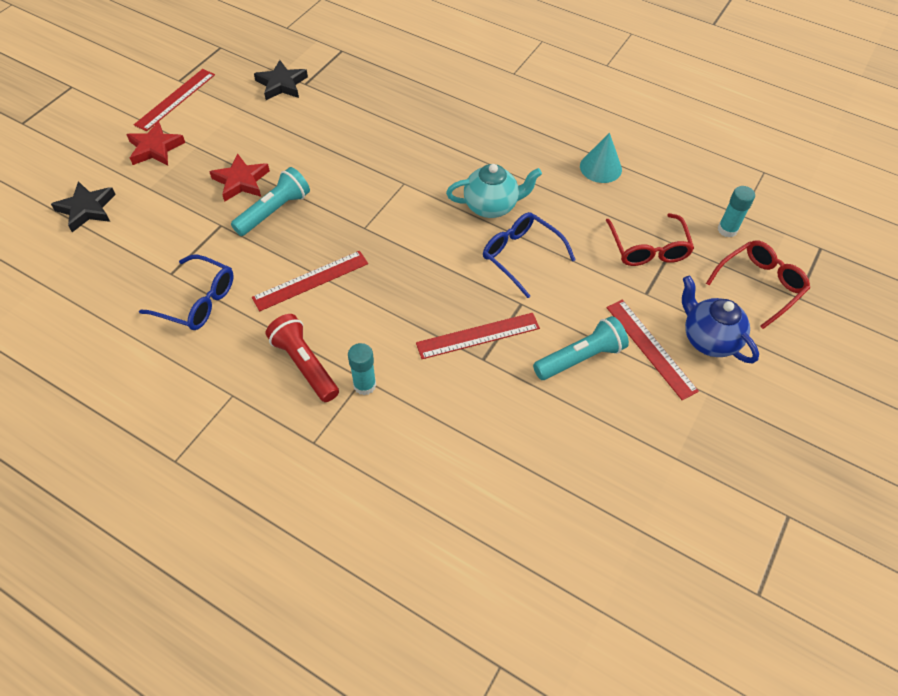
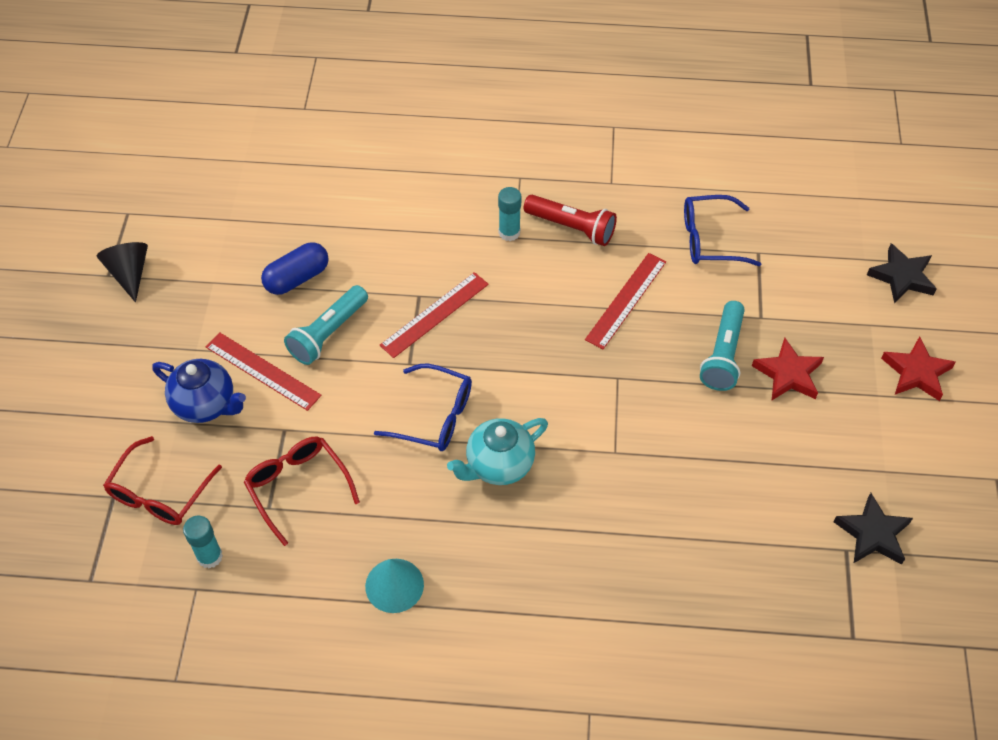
camera: 155 degrees right, 0 degrees up
(175, 99) = (968, 448): red ruler -> none
(590, 426) = (297, 278): none -> blue capsule
(764, 507) = (129, 273): none -> black cone

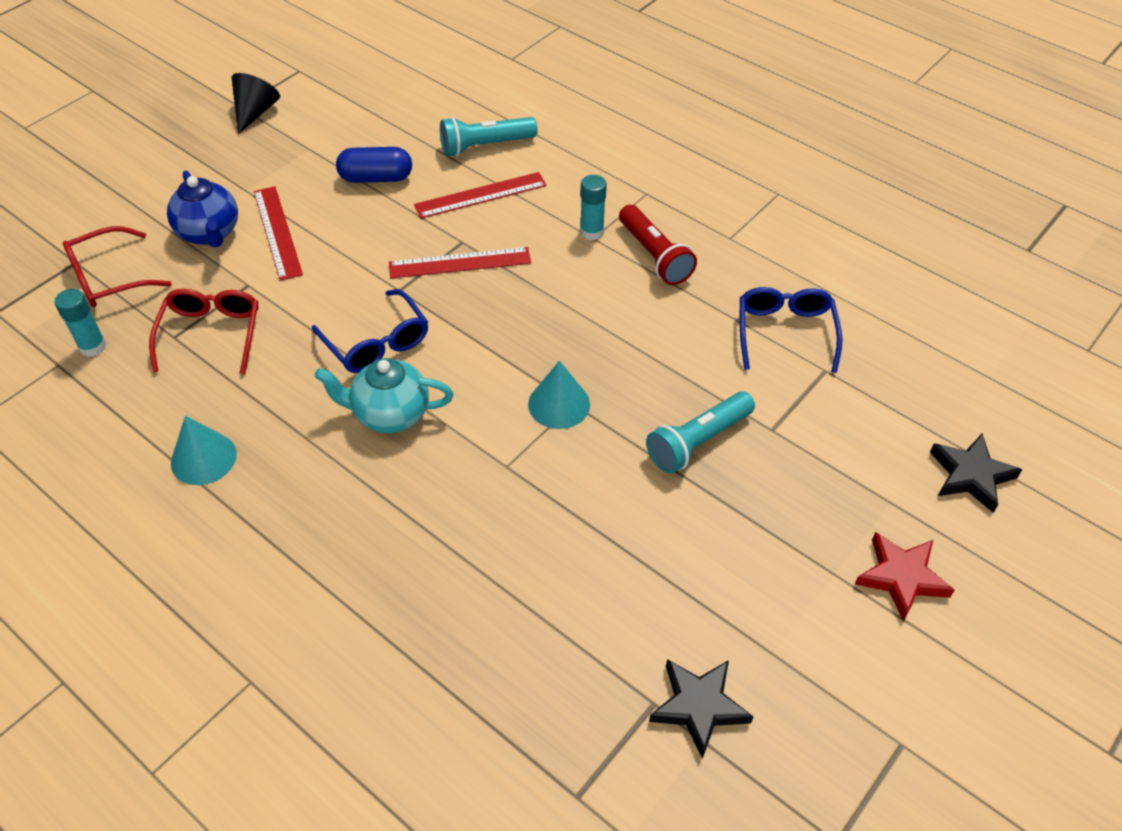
camera: 35 degrees right, 5 degrees down
(328, 333) = (357, 231): turquoise flashlight -> turquoise flashlight (485, 146)
(609, 384) = (559, 404): none -> turquoise cone
(626, 300) = (647, 342): red ruler -> red ruler (481, 195)
(711, 239) = (785, 333): blue glasses -> blue glasses turned 60 degrees clockwise
(788, 374) = (751, 497): red star -> none

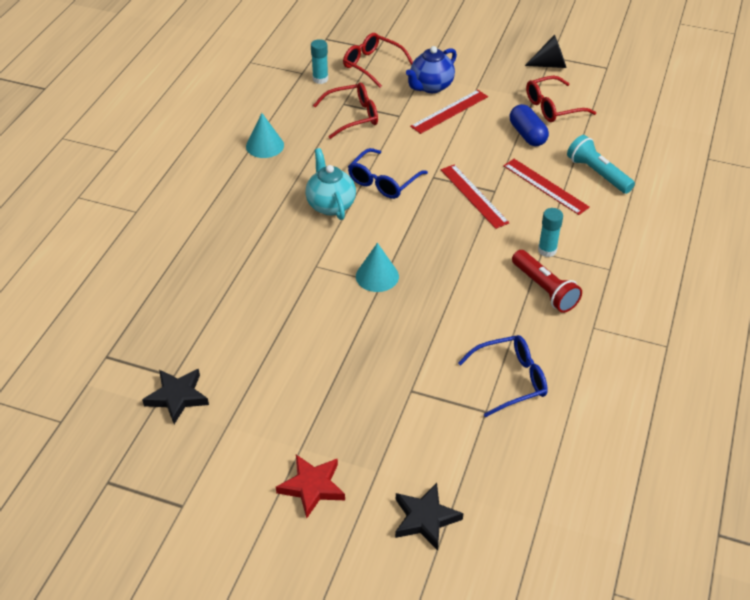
camera: 70 degrees right, 5 degrees down
(339, 138) = (553, 107): none -> red glasses
(654, 256) = (544, 289): red flashlight -> red flashlight turned 75 degrees counterclockwise
(698, 441) = (380, 352): turquoise flashlight -> none

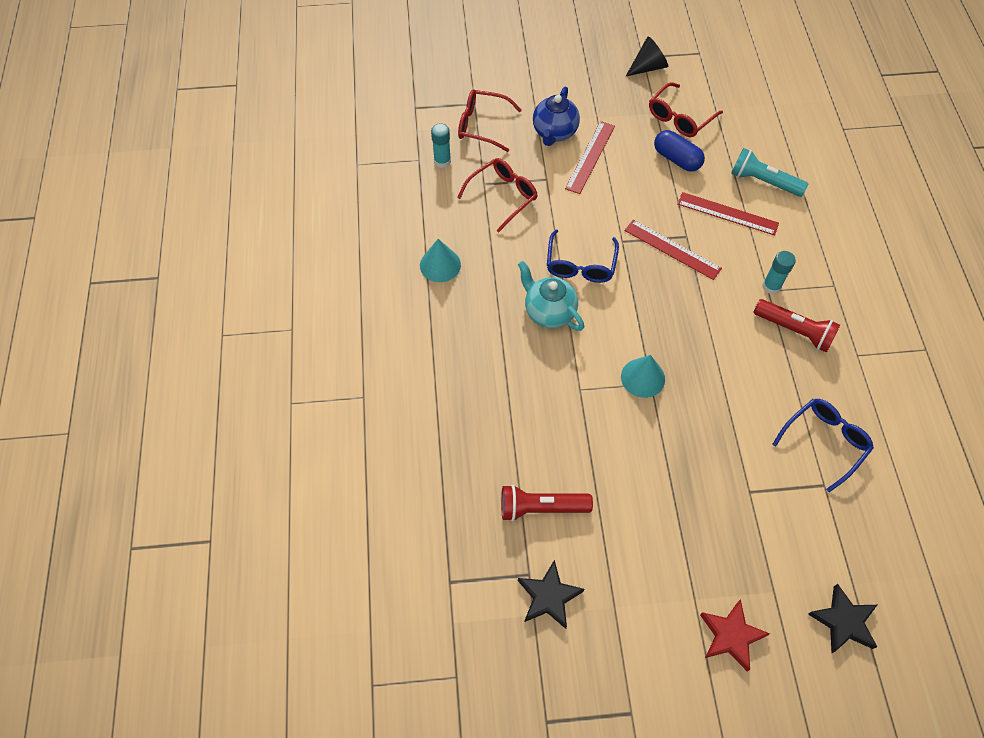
camera: 25 degrees left, 15 degrees up
(219, 334) = (541, 508): none -> red flashlight

